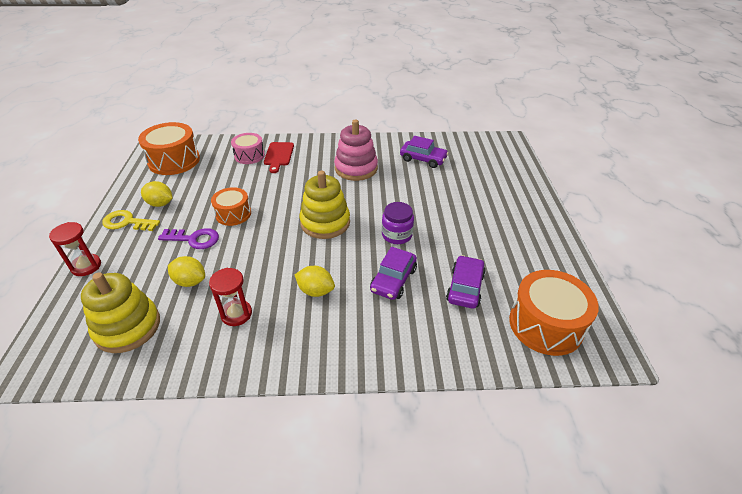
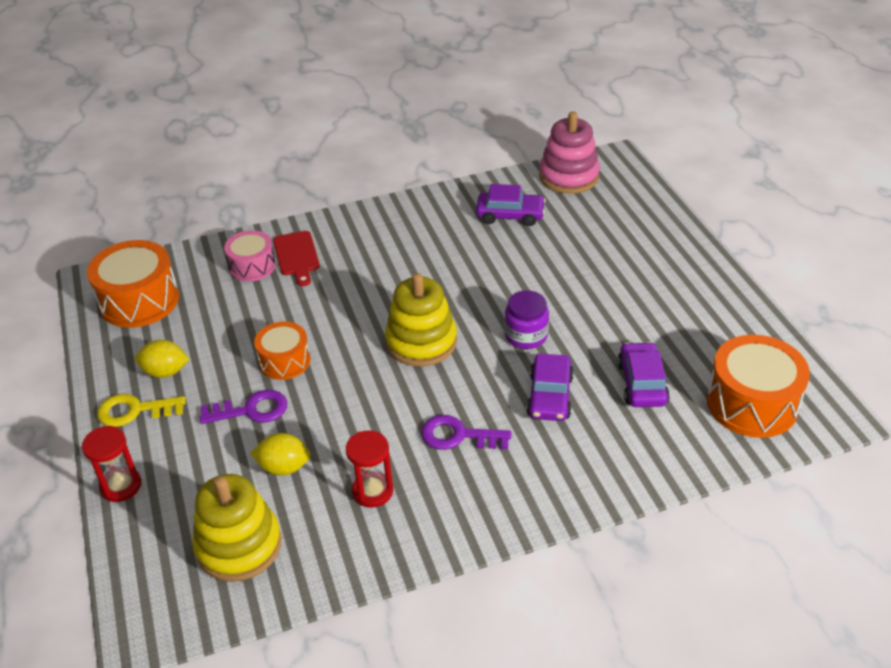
camera: 15 degrees left, 0 degrees up
(315, 291) = (458, 436): yellow lemon -> purple key
(356, 168) = (422, 251): pink stacking toy -> pink stacking toy (569, 177)

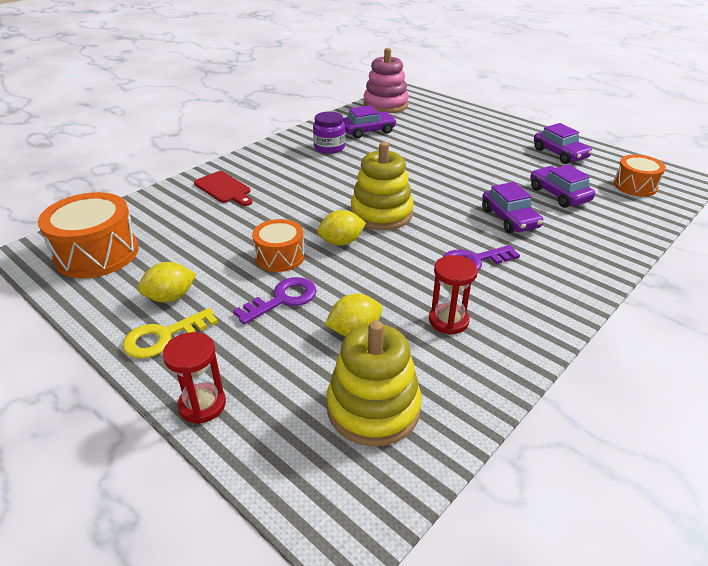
camera: 30 degrees left, 5 degrees down
(252, 266) = (190, 204): pink drum -> none
(353, 364) = (341, 242): none -> yellow lemon
(526, 336) = (453, 190): purple jar -> purple jar (329, 147)
(710, 323) = (560, 154): none -> purple car
(752, 403) = (635, 186): orange drum -> orange drum, size x0.61

